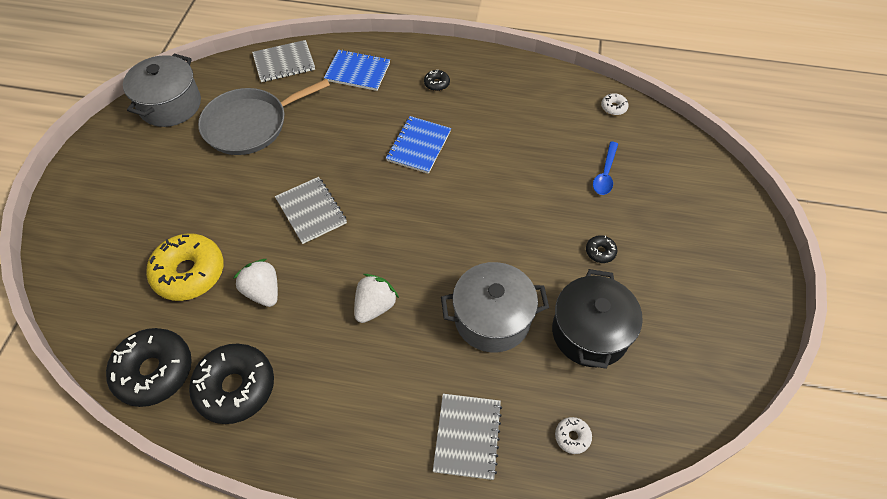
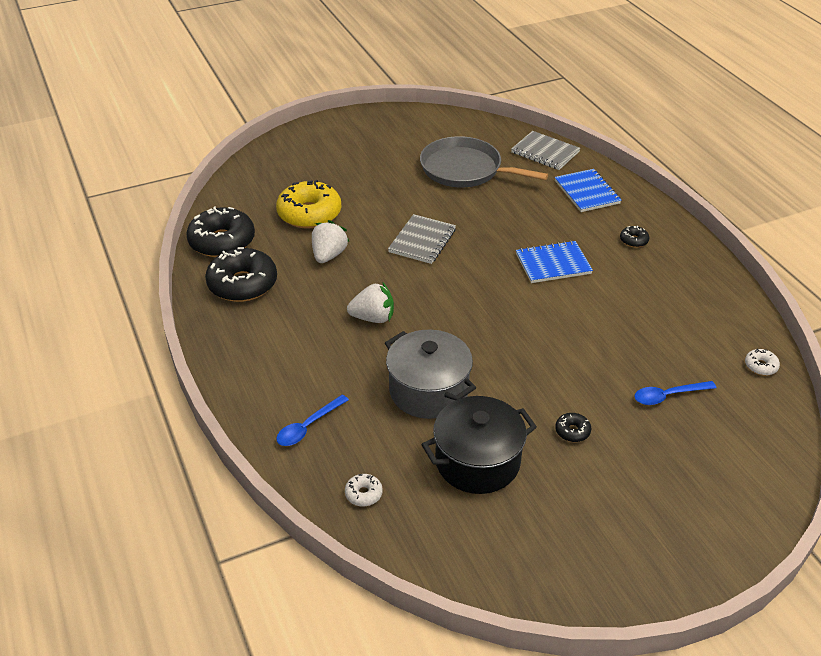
camera: 55 degrees right, 15 degrees down
(170, 105) = (437, 126): grey pot -> none
(467, 436) = (308, 426): grey notebook -> blue spoon

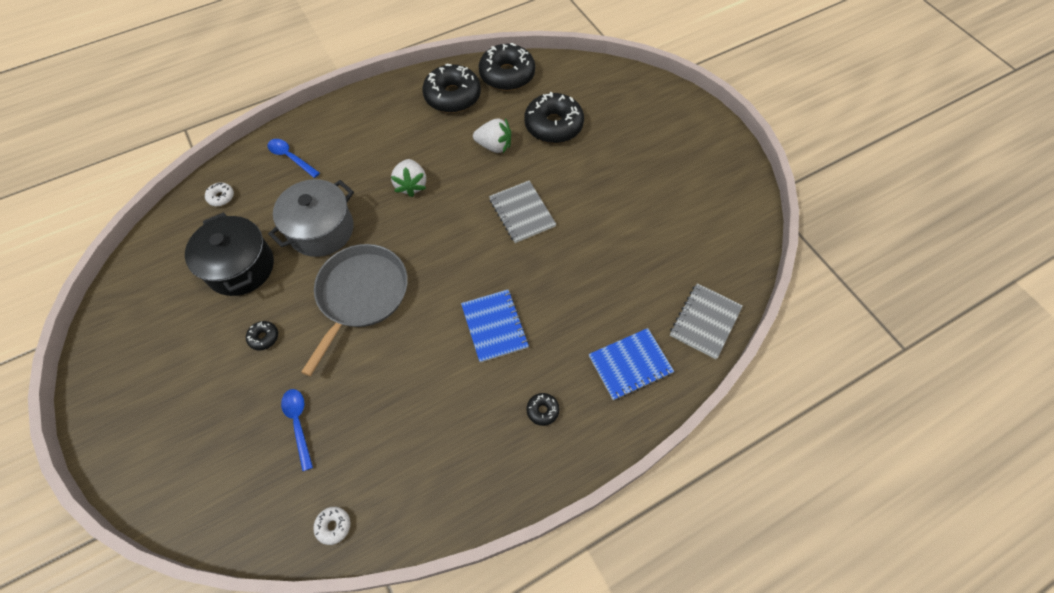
camera: 85 degrees right, 20 degrees up
(309, 214) = (553, 125): yellow donut -> black donut
(422, 241) = (522, 213): grey notebook -> grey notebook turned 45 degrees clockwise
(465, 169) = (651, 243): grey pan -> grey pan (361, 295)

